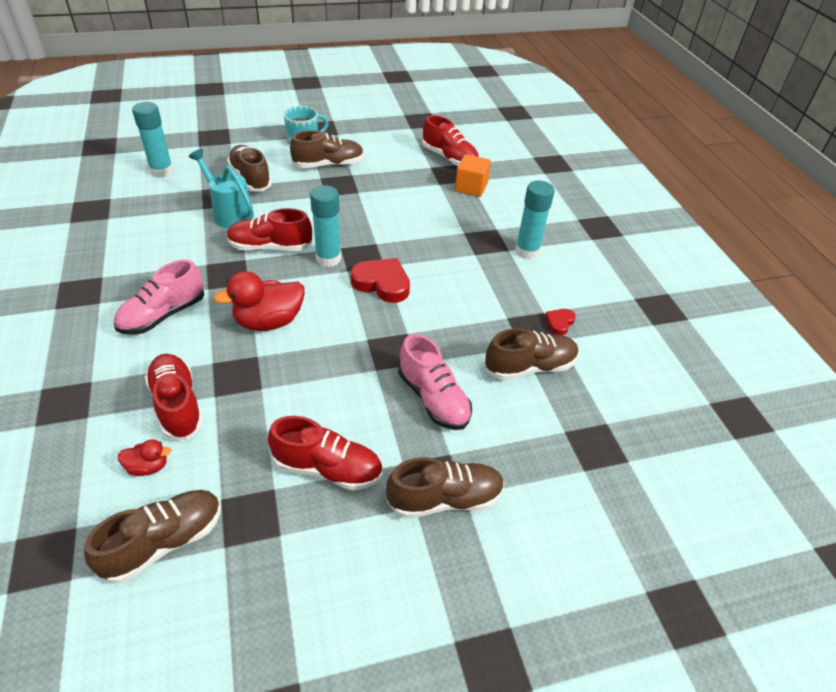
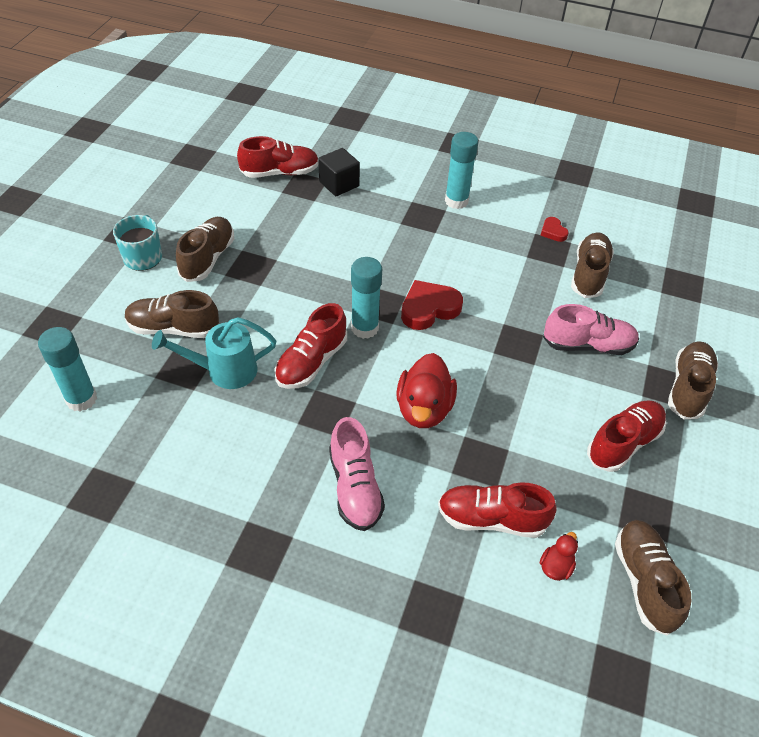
camera: 55 degrees left, 5 degrees up
(471, 187) = (339, 184): orange cube -> black cube

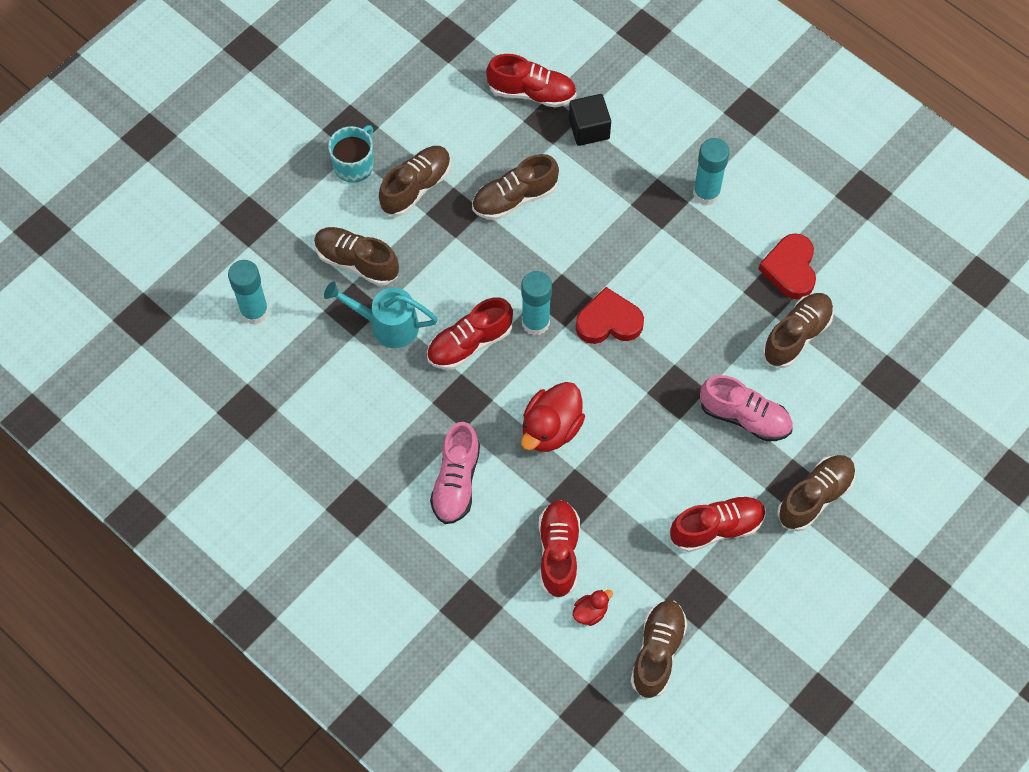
camera: 25 degrees right, 15 degrees up
(300, 244) = (514, 198): none -> brown shoe
(491, 519) = (558, 552): red shoe -> red shoe turned 60 degrees clockwise
(553, 232) = (790, 269): red heart -> red heart, size x1.90

